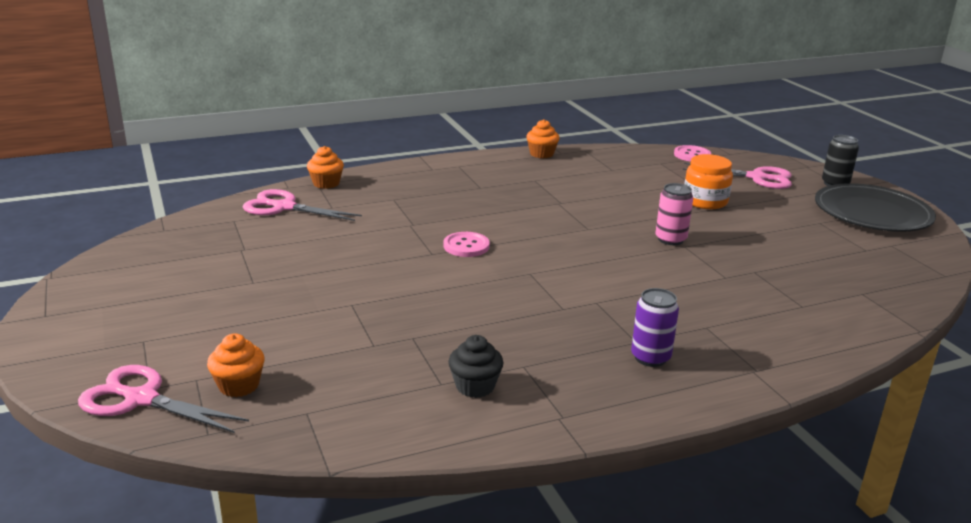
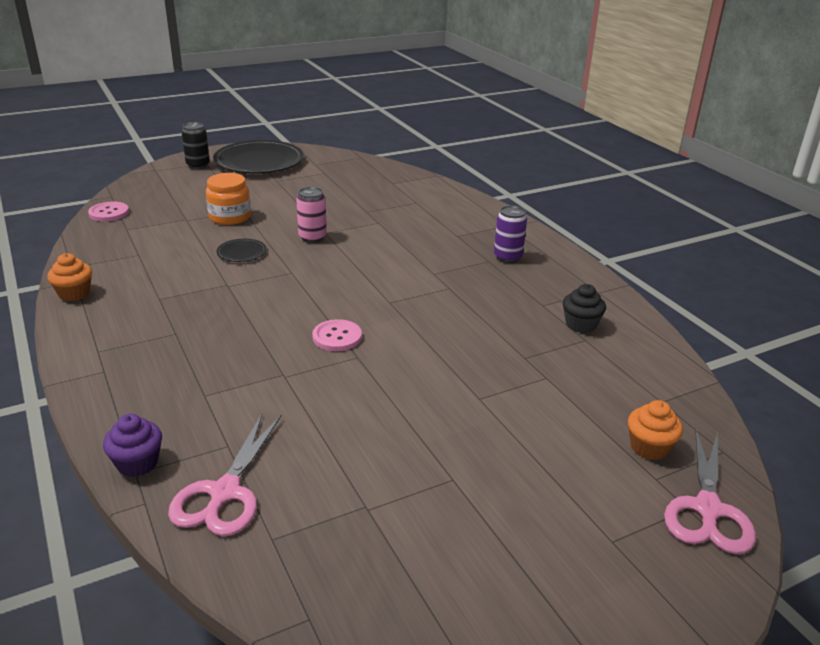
camera: 95 degrees left, 5 degrees up
(326, 183) = (137, 463): orange cupcake -> purple cupcake
(625, 207) = (242, 253): none -> black plate
(757, 178) = (177, 191): pink scissors -> none

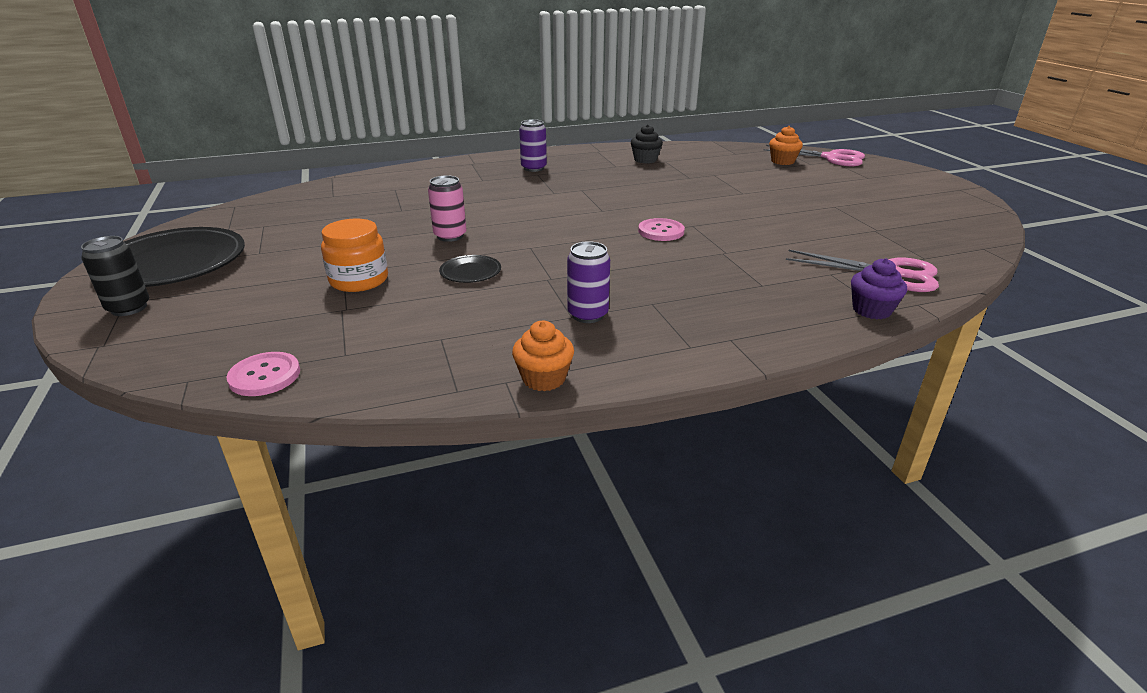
camera: 80 degrees left, 0 degrees up
(160, 305) = (587, 315): none -> purple can

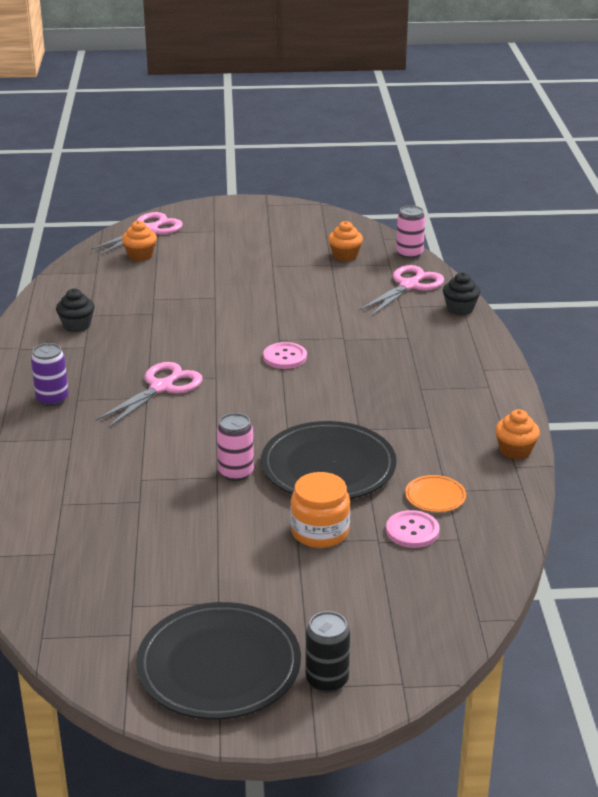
camera: 75 degrees left, 0 degrees up
(265, 376) = (481, 578): pink button -> pink button (412, 531)
(427, 332) = (435, 496): none -> orange plate
(470, 272) = (328, 467): black plate -> black plate, size x2.29
(572, 195) = (161, 387): none -> pink scissors
(587, 315) = (429, 419): purple can -> none
(871, 310) = (460, 309): purple cupcake -> black cupcake
(908, 234) = (345, 255): none -> orange cupcake
(970, 266) = (409, 253): none -> pink can

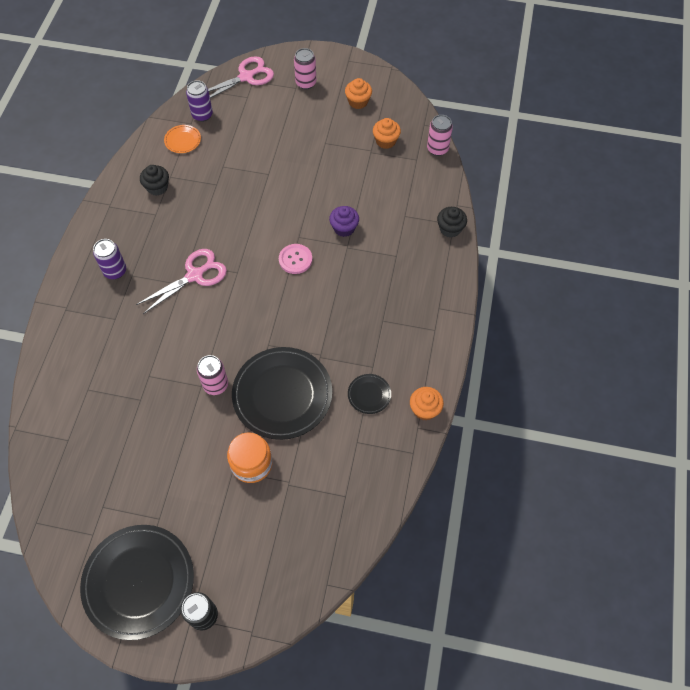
camera: 15 degrees right, 30 degrees up
(107, 264) = (202, 115): none -> purple can
(140, 255) = (230, 109): orange cupcake -> orange cupcake (358, 102)
(224, 226) = (306, 83): none -> pink can
(332, 325) = (344, 228): none -> purple cupcake
(409, 286) = (421, 191): pink scissors -> none
(412, 531) = (316, 479): pink button -> none
(435, 496) = (346, 446): orange plate -> orange plate (183, 140)
(439, 449) = (369, 395): none -> black plate

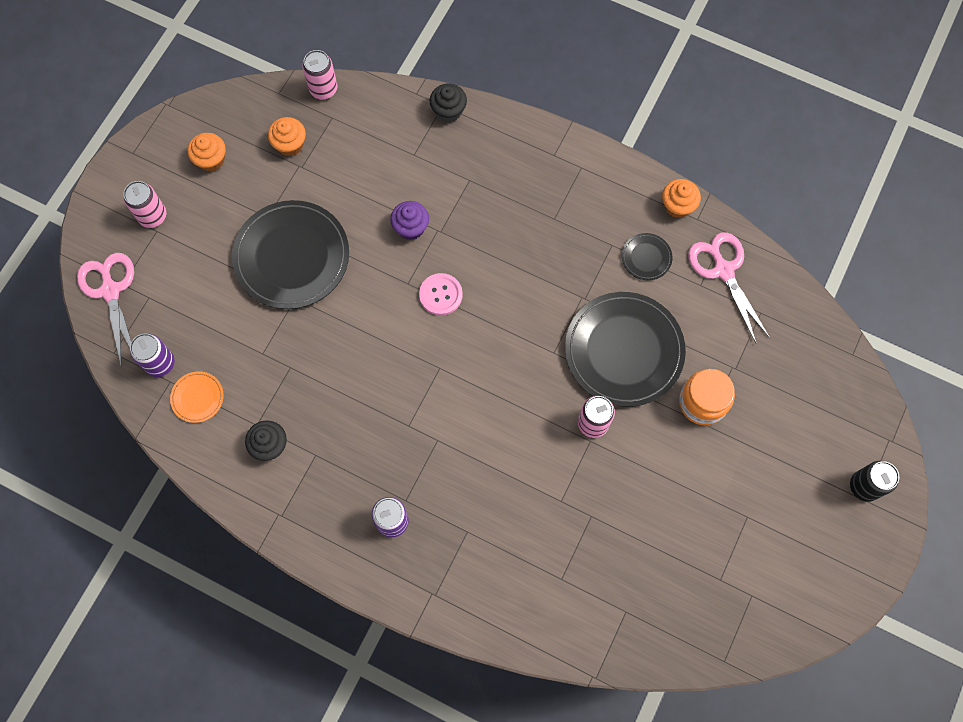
camera: 75 degrees left, 10 degrees up
(139, 582) = (816, 550): black plate -> black plate (292, 257)
(195, 275) = (429, 420): pink scissors -> pink scissors (723, 270)

